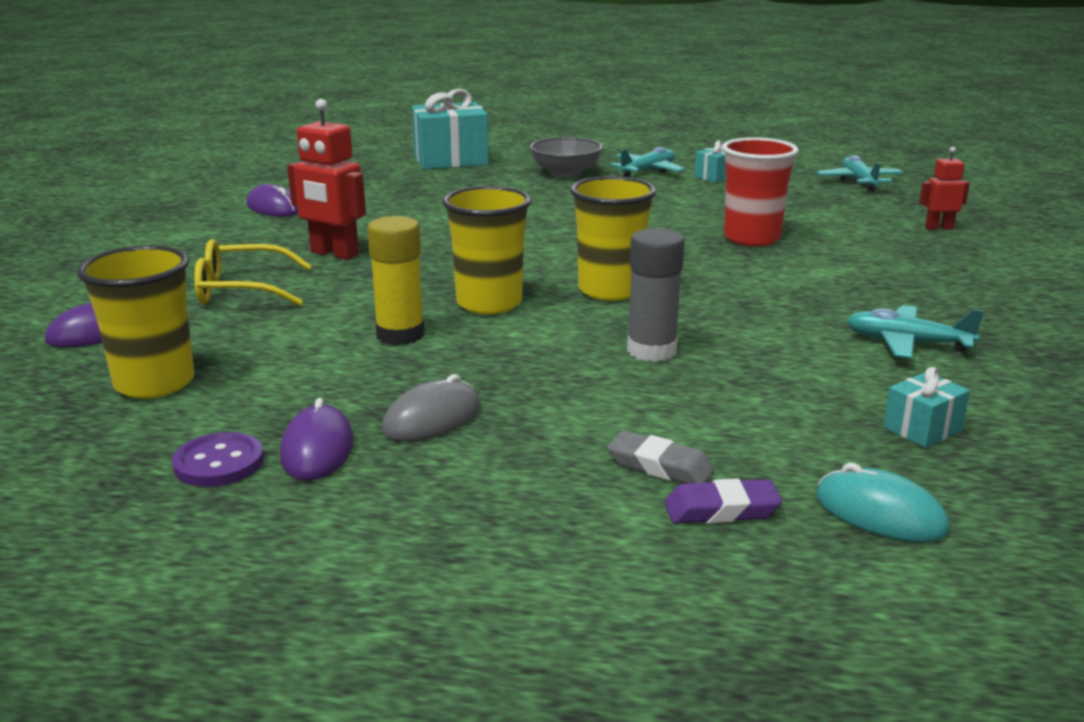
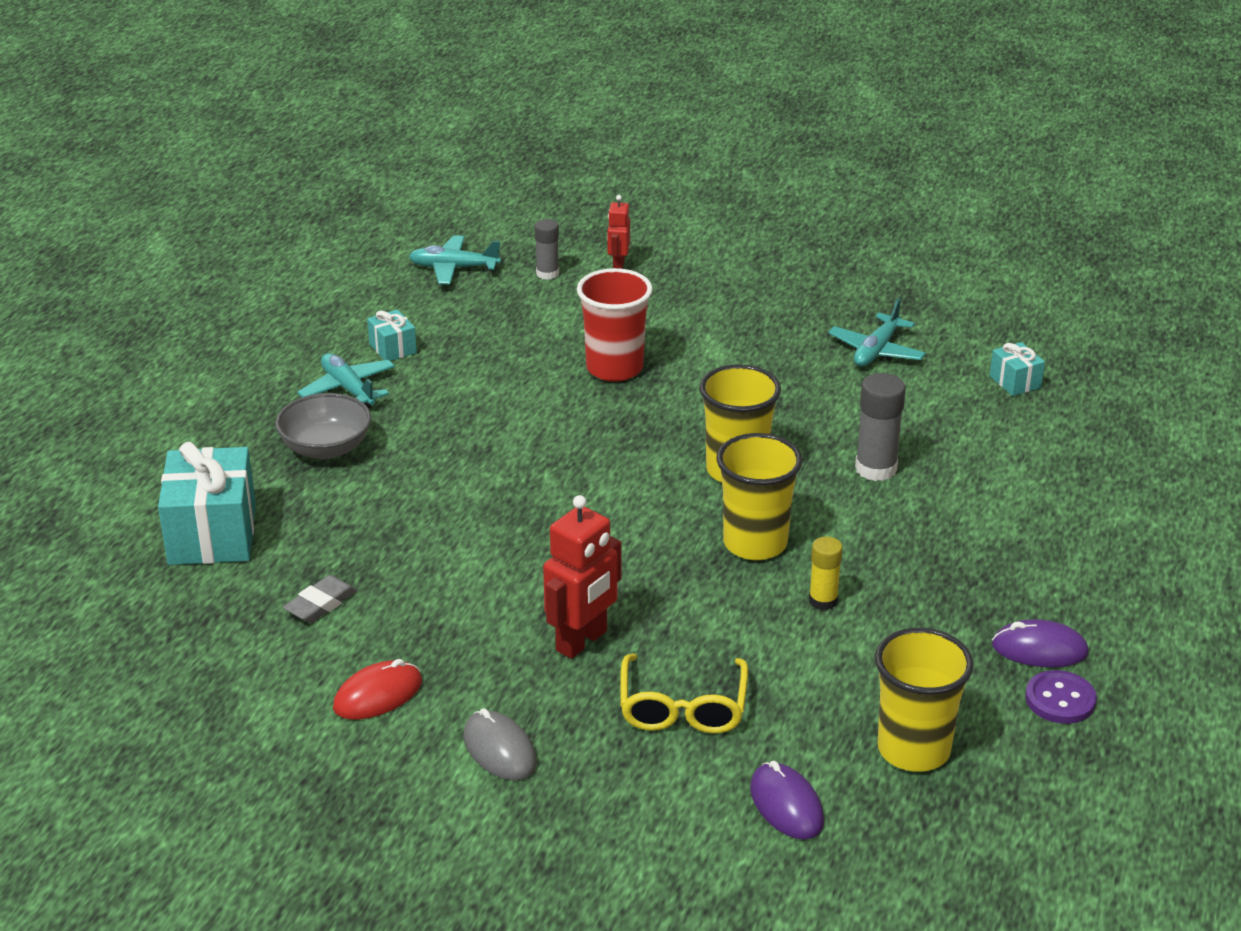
camera: 80 degrees left, 10 degrees up
(273, 208) = (378, 695): purple mouse -> red mouse
(400, 335) = (823, 601): yellow glue stick -> yellow glue stick, size x0.64
(432, 418) = (991, 590): grey mouse -> grey mouse (499, 750)
(660, 466) = (1065, 495): grey eraser -> grey eraser (321, 604)
(721, 510) = (1119, 480): purple eraser -> none
(880, 513) = (1121, 424): turquoise mouse -> none
(890, 207) = (547, 273): none -> grey glue stick

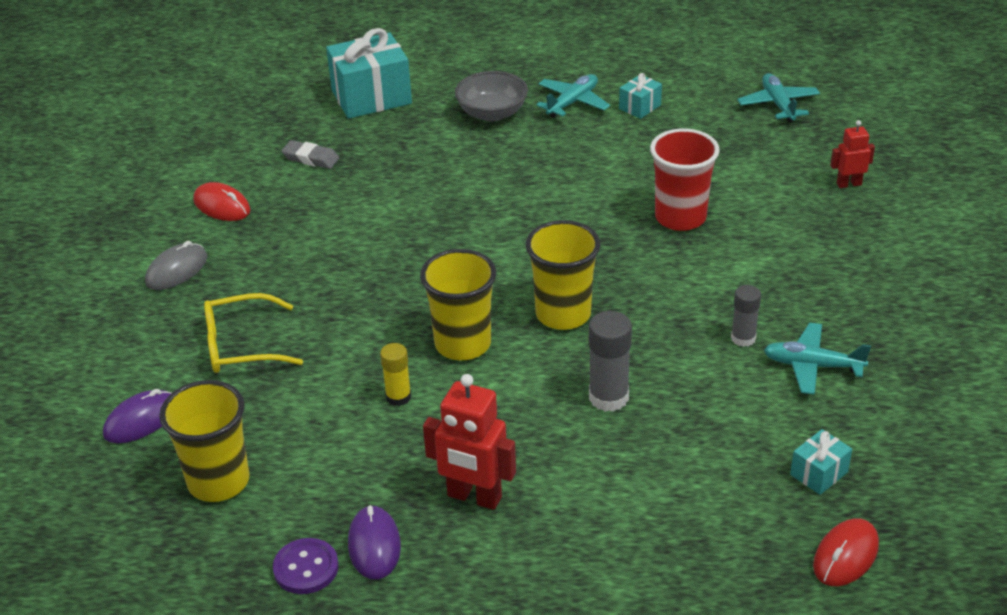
camera: 75 degrees right, 5 degrees up
(547, 273) = (806, 151): grey glue stick -> grey glue stick (743, 338)
(582, 641) = (305, 280): red robot -> red robot (474, 497)
(1113, 393) = (845, 555): none -> red mouse

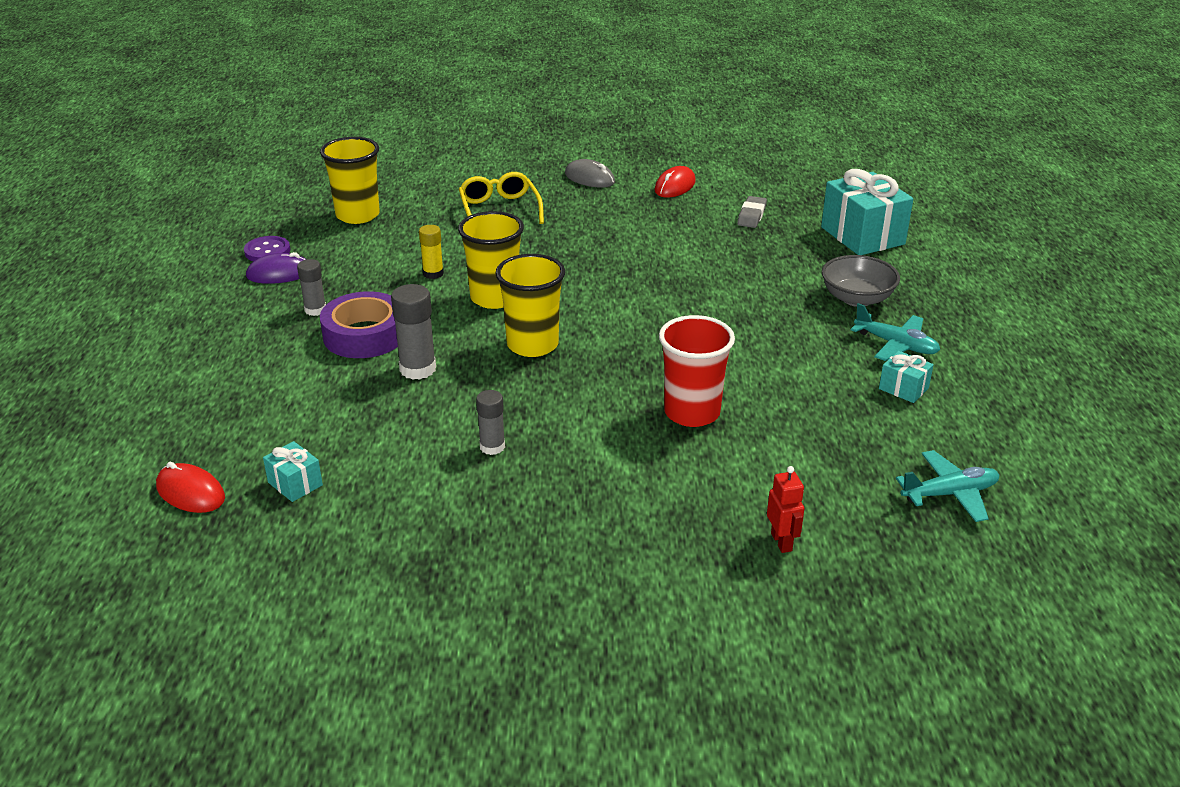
camera: 85 degrees right, 5 degrees down
(141, 420) = (424, 184): purple mouse -> none
(474, 497) = (315, 310): red robot -> grey glue stick
(536, 446) = (365, 335): none -> purple tape
(812, 366) = (446, 490): turquoise plane -> none

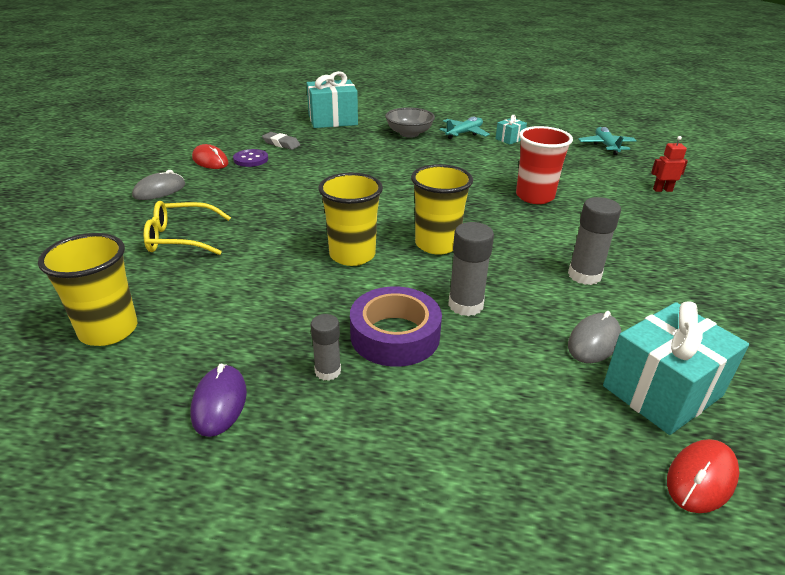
camera: 80 degrees left, 0 degrees up
(267, 251) = (145, 416): purple button -> purple button (251, 159)
(295, 484) = (662, 391): turquoise gift -> turquoise gift, size x2.08
(367, 447) = (594, 341): none -> grey mouse
(433, 273) = (288, 285): yellow glue stick -> none
(492, 447) = (584, 275): grey glue stick -> grey glue stick, size x1.57

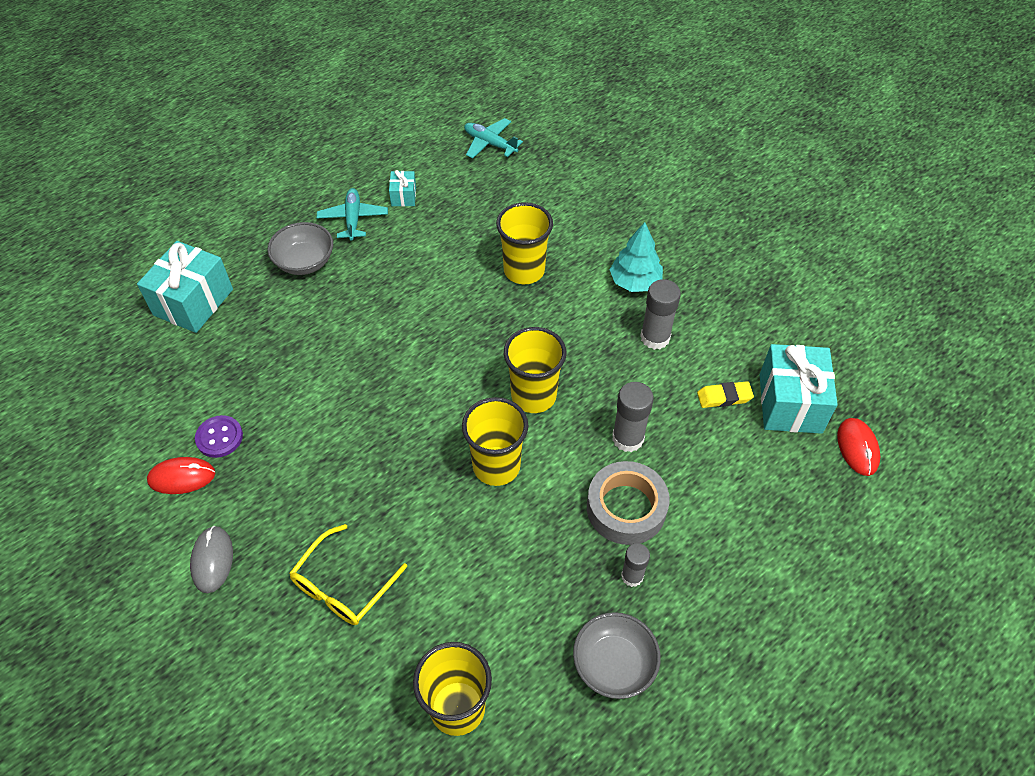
camera: 50 degrees left, 20 degrees up
(219, 403) = (614, 664): purple mouse -> grey bowl
(281, 144) = (207, 387): grey eraser -> none
(395, 335) = (626, 508): purple tape -> grey tape
(534, 196) = (524, 270): red cup -> yellow cup
(594, 341) = (724, 397): grey mouse -> yellow eraser
(616, 243) = (635, 282): none -> turquoise tree
(662, 190) = (594, 182): red robot -> none

